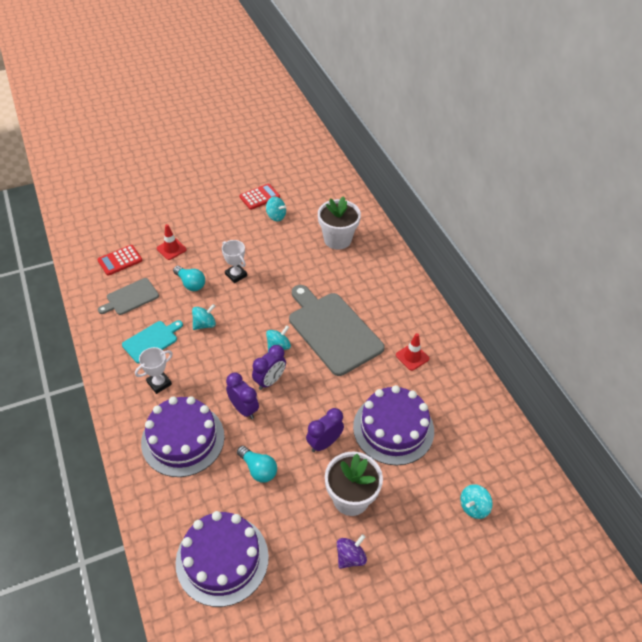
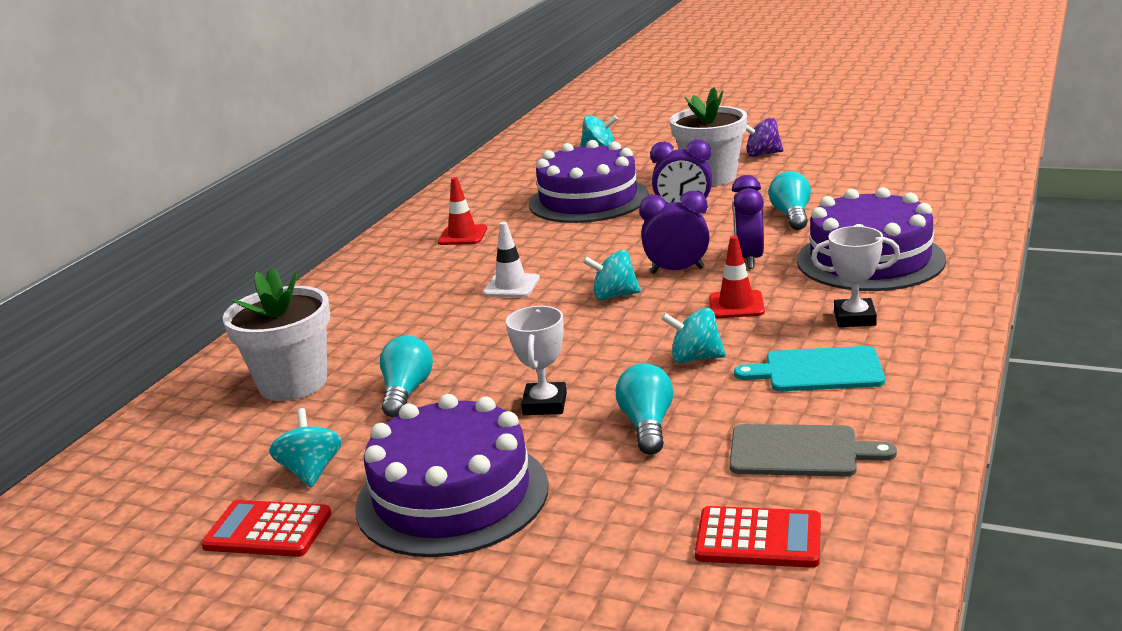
camera: 130 degrees left, 25 degrees down
(171, 249) = (609, 508): red traffic cone -> red traffic cone (736, 305)
(222, 559) = (905, 180): purple cake -> purple cake (452, 496)
(291, 256) = (406, 392): none -> turquoise light bulb
(332, 330) = (511, 286): grey cutting board -> white traffic cone

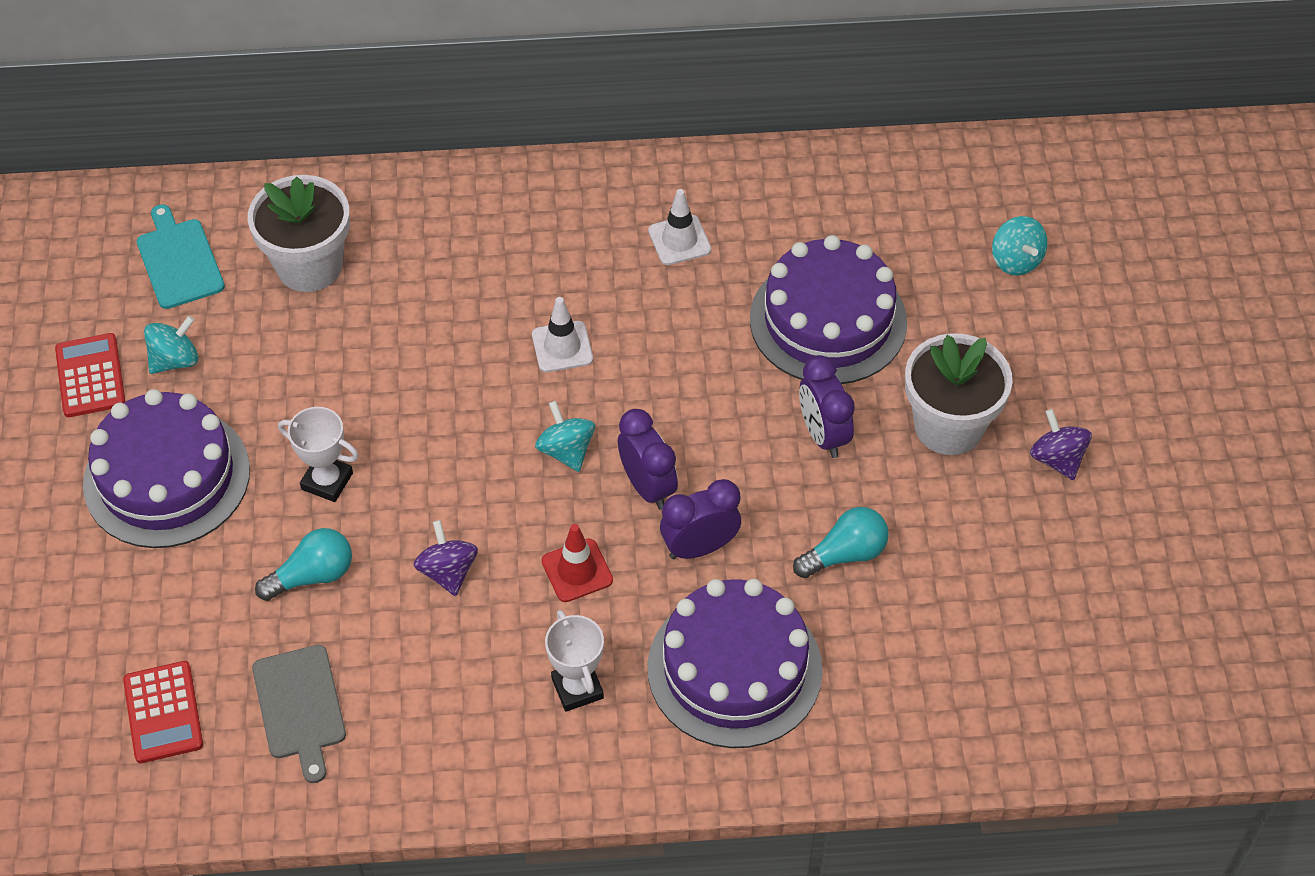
camera: 60 degrees right, 30 degrees up
(406, 392) = (319, 363): turquoise light bulb -> none
(462, 235) = (679, 240): red traffic cone -> white traffic cone
(544, 404) = (327, 481): white trophy -> white trophy turned 45 degrees clockwise
(695, 358) = (448, 572): turquoise spinning top -> purple spinning top
(818, 370) = (452, 683): turquoise cutting board -> turquoise cutting board (179, 260)

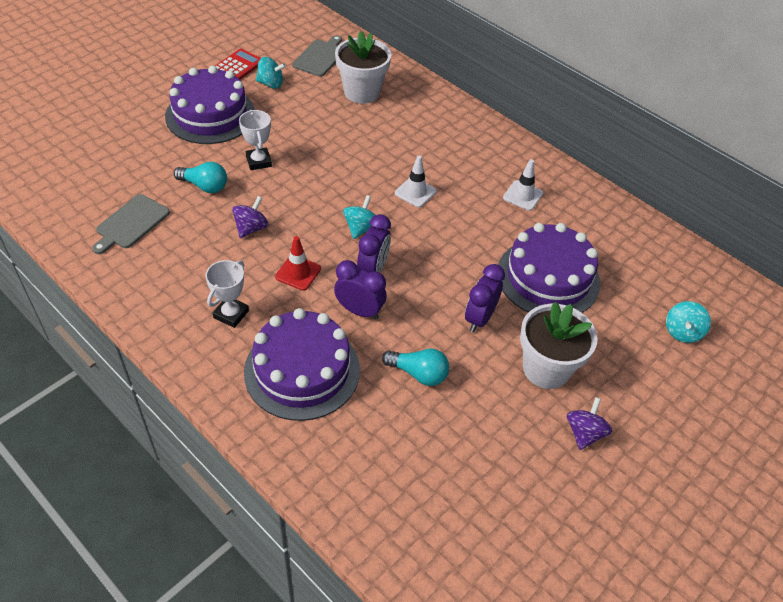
camera: 45 degrees right, 5 degrees down
(163, 712) = (89, 183): red calculator -> none
(179, 260) = (320, 57): turquoise cutting board -> grey cutting board

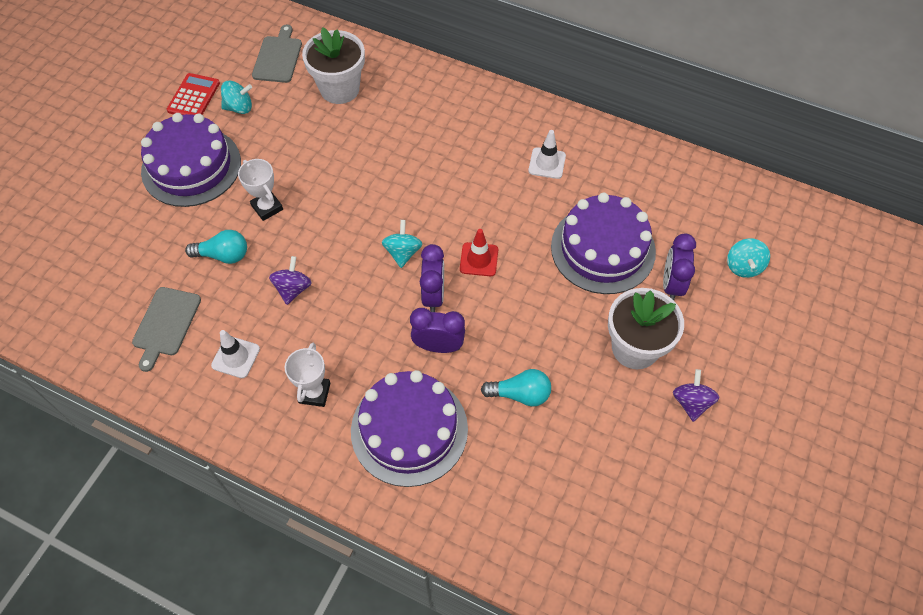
camera: 15 degrees left, 10 degrees up
(298, 273) = (361, 324): red traffic cone -> red traffic cone (479, 259)
(415, 192) = (441, 193): white traffic cone -> white traffic cone (235, 357)
(479, 318) = (555, 315): purple clock -> purple clock (671, 284)

